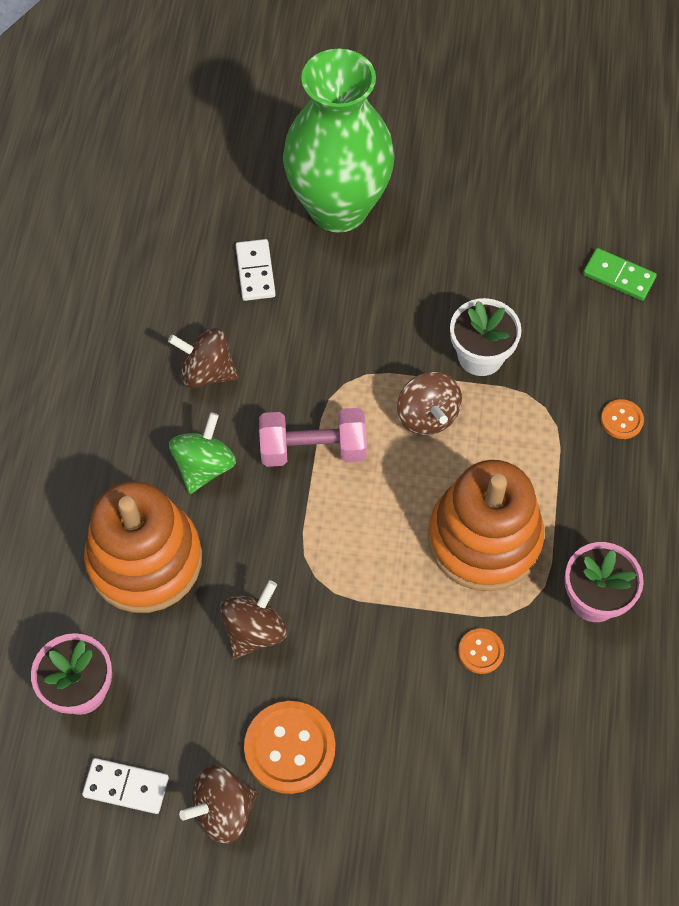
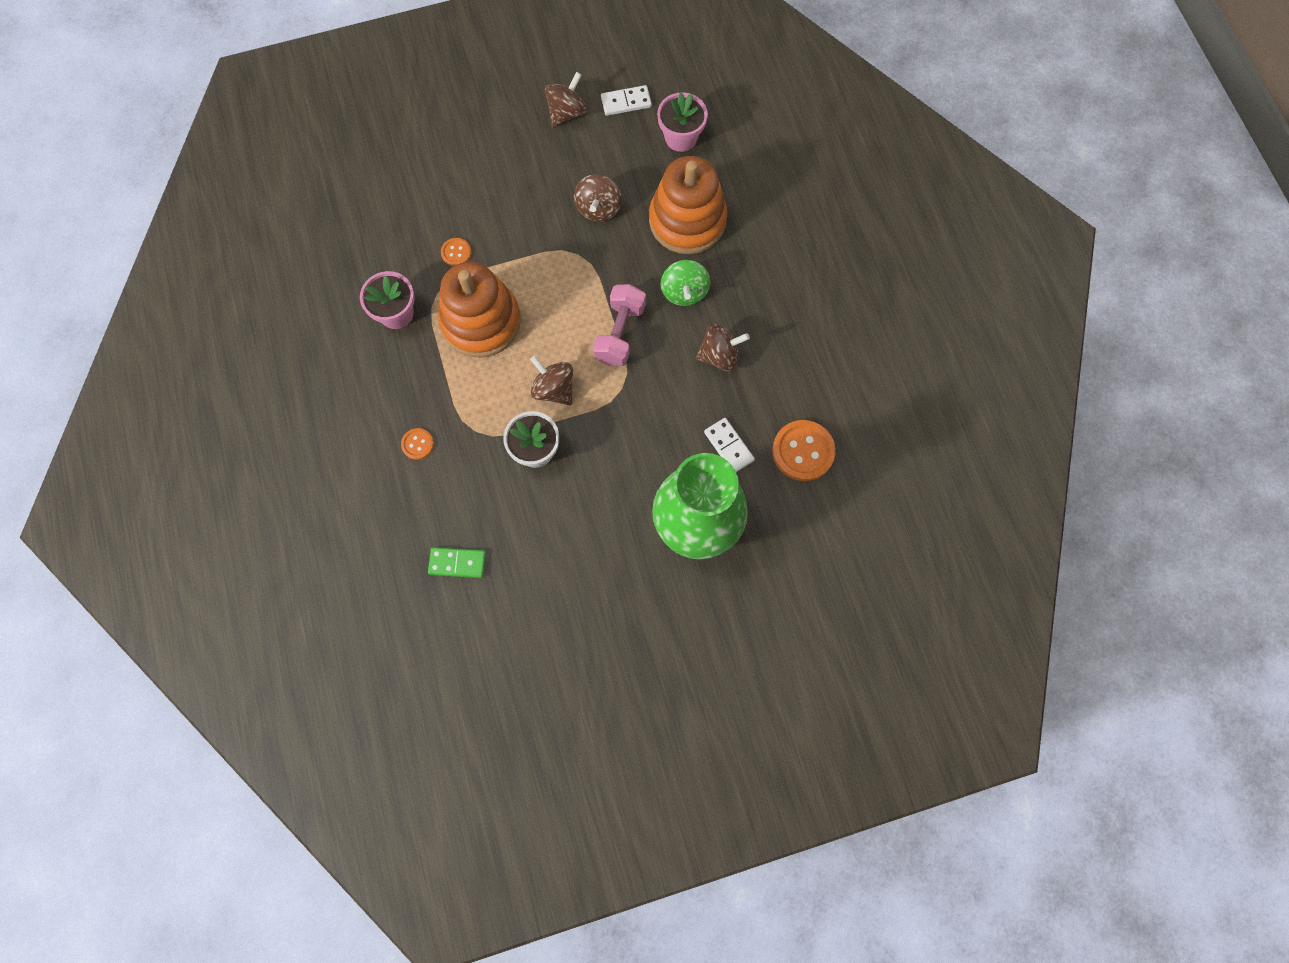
camera: 155 degrees right, 10 degrees up
(290, 748) = (545, 156): orange button -> orange button (803, 451)
(313, 449) = (620, 333): pink dumbbell -> pink dumbbell turned 45 degrees counterclockwise

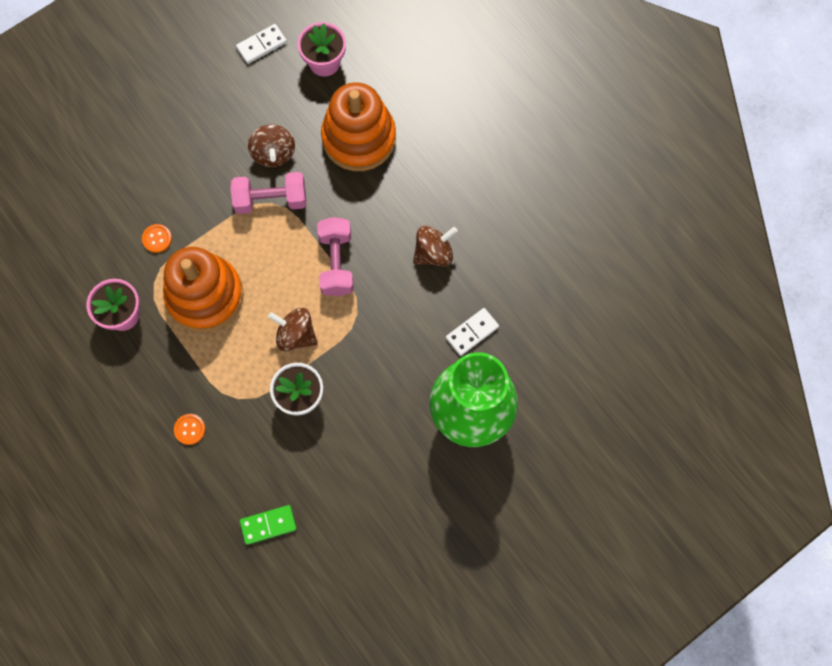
camera: 20 degrees left, 0 degrees up
(567, 112) = (210, 72): brown spinning top -> none
(579, 252) = (271, 200): none -> pink dumbbell
(684, 292) = (380, 205): green spinning top -> none
(729, 446) = (472, 332): white domino -> white domino turned 75 degrees counterclockwise
(803, 451) = (538, 314): orange button -> none

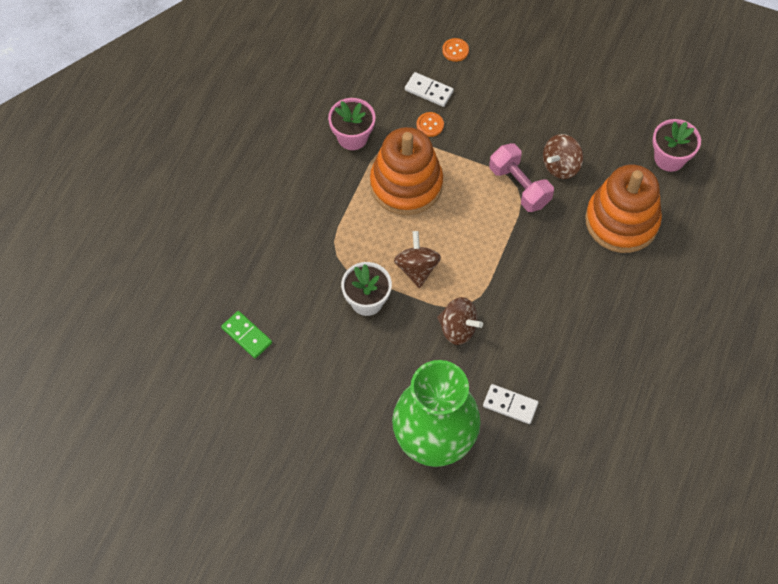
camera: 60 degrees right, 10 degrees down
(190, 429) = (290, 235): orange button -> orange button (455, 50)
(261, 45) = (648, 105): white domino -> white domino (428, 91)
(336, 263) = (499, 265): pink dumbbell -> none
(434, 253) = (560, 335): brown spinning top -> brown spinning top (458, 329)

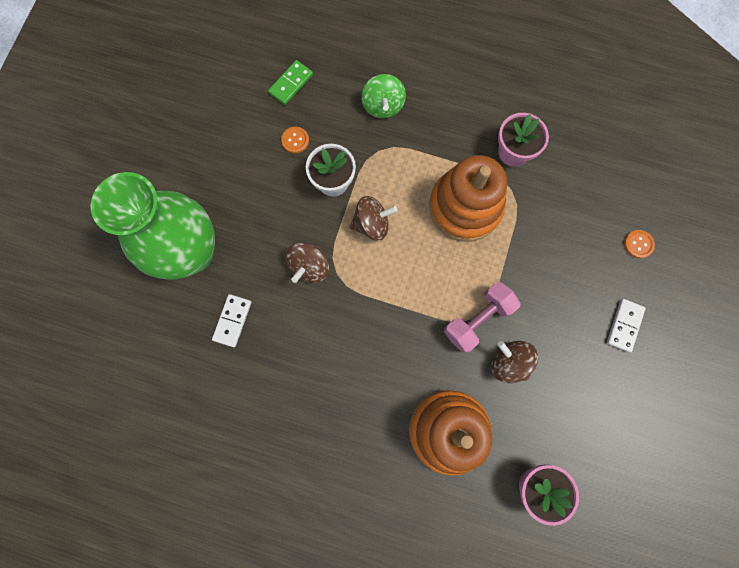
camera: 85 degrees right, 15 degrees up
(286, 247) = (383, 106): none -> green spinning top
(428, 91) = (581, 220): white domino -> white domino (624, 325)
(430, 125) = (539, 225): orange button -> orange button (295, 140)

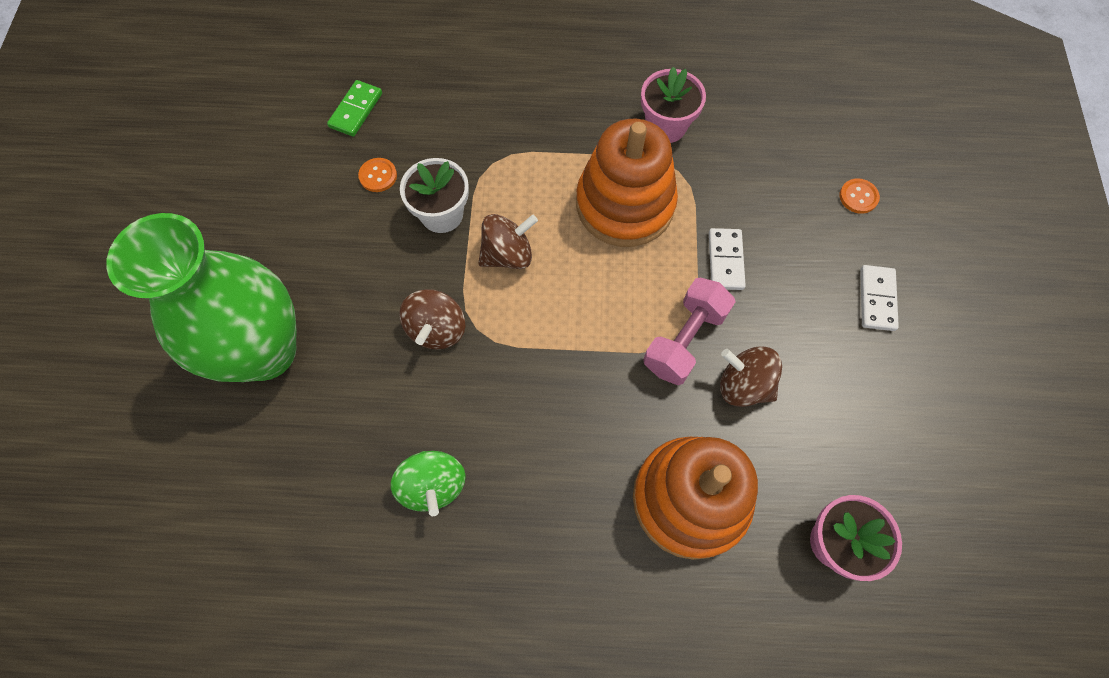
camera: 15 degrees left, 10 degrees down
(232, 321) = (344, 428): white domino -> white domino (725, 260)
(383, 106) = (483, 110): green spinning top -> green spinning top (433, 485)

